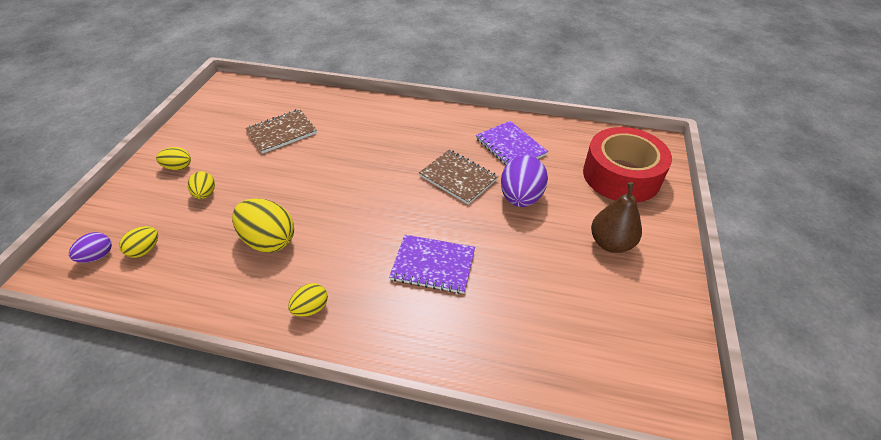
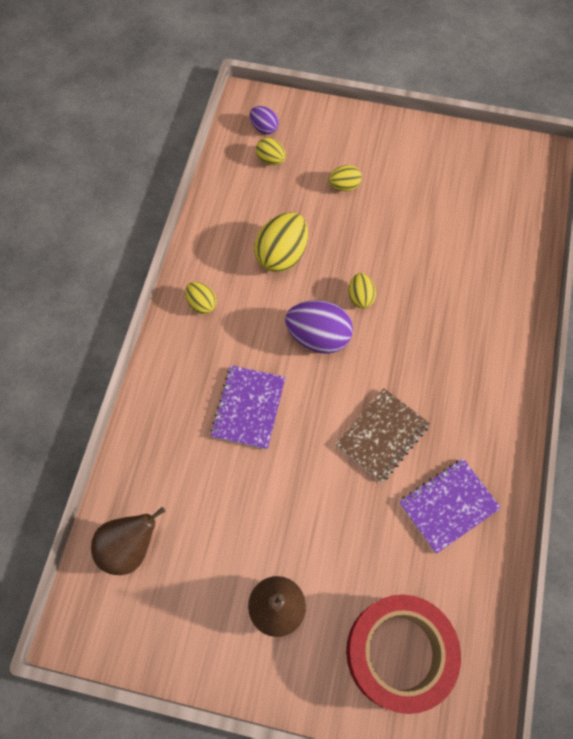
camera: 90 degrees right, 20 degrees up
(178, 167) = (383, 151): yellow egg -> yellow egg (360, 297)
(282, 132) = (452, 234): brown notebook -> none
(520, 198) = (350, 509): purple egg -> purple egg (318, 337)
(586, 362) = (130, 547): none -> brown pear

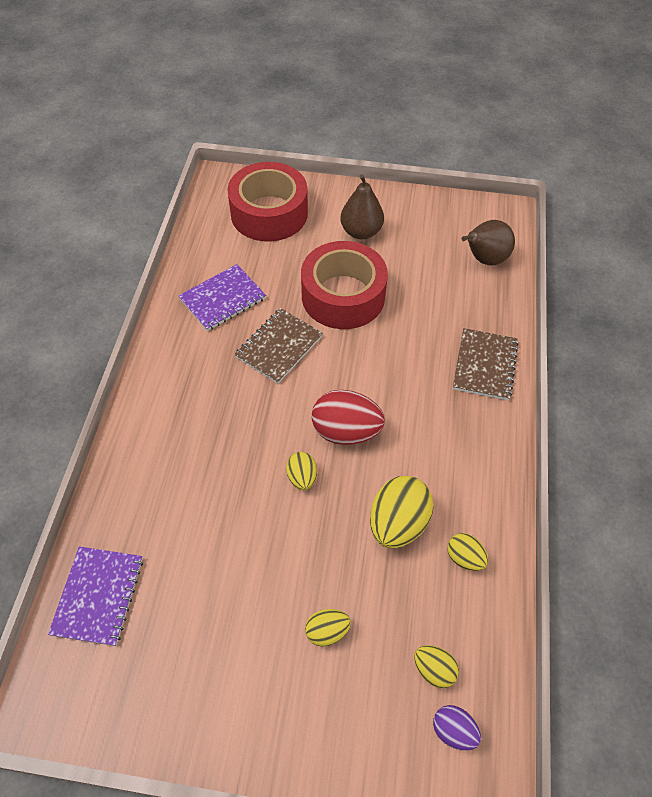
camera: 175 degrees right, 10 degrees down
(169, 399) = (485, 365): none -> brown notebook
(202, 304) = (478, 458): yellow egg -> yellow egg (464, 558)
(248, 408) = (407, 362): purple notebook -> purple notebook (98, 596)
(309, 501) = (343, 296): none -> red tape
(318, 337) = (346, 431): purple egg -> red egg

